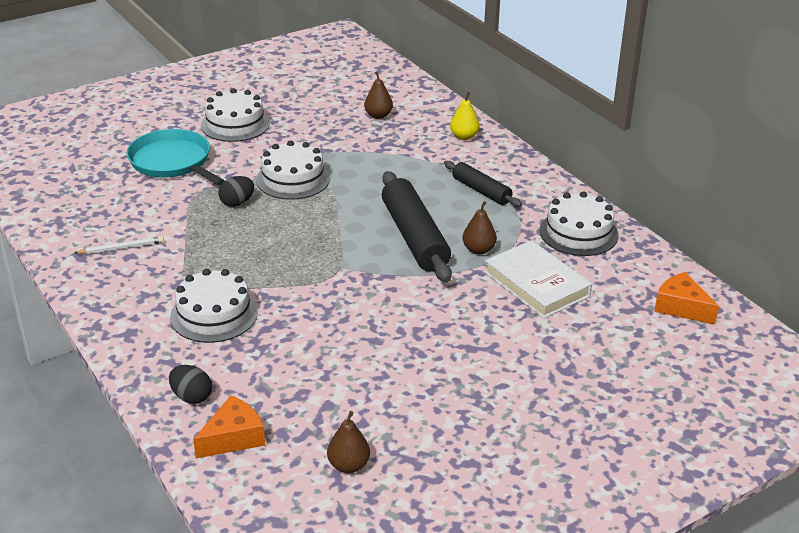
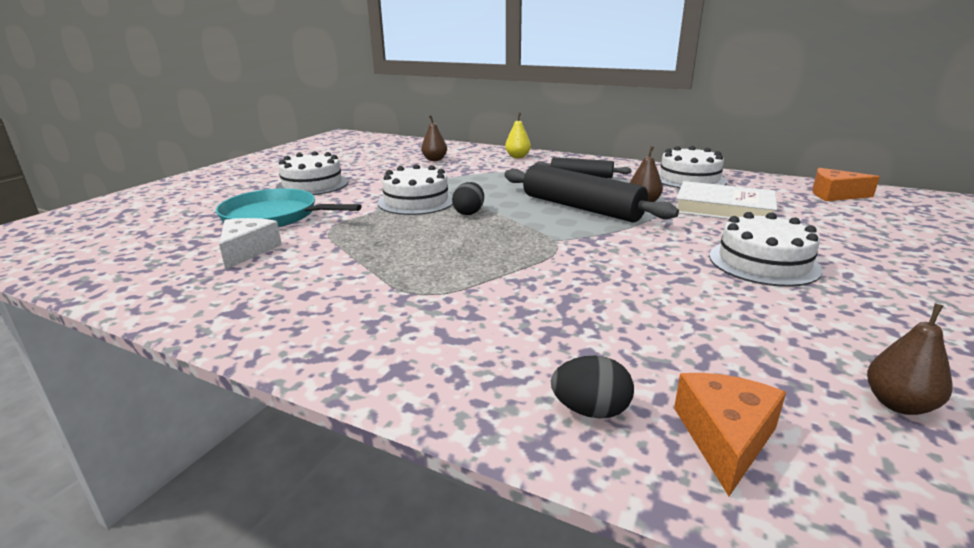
camera: 30 degrees left, 10 degrees down
(121, 248) = (287, 290): white pencil -> none
(126, 198) = (247, 251): none -> white cheese
(214, 314) = (486, 313): white cake -> white cake (763, 262)
(237, 203) = (383, 226): black egg -> black egg (469, 212)

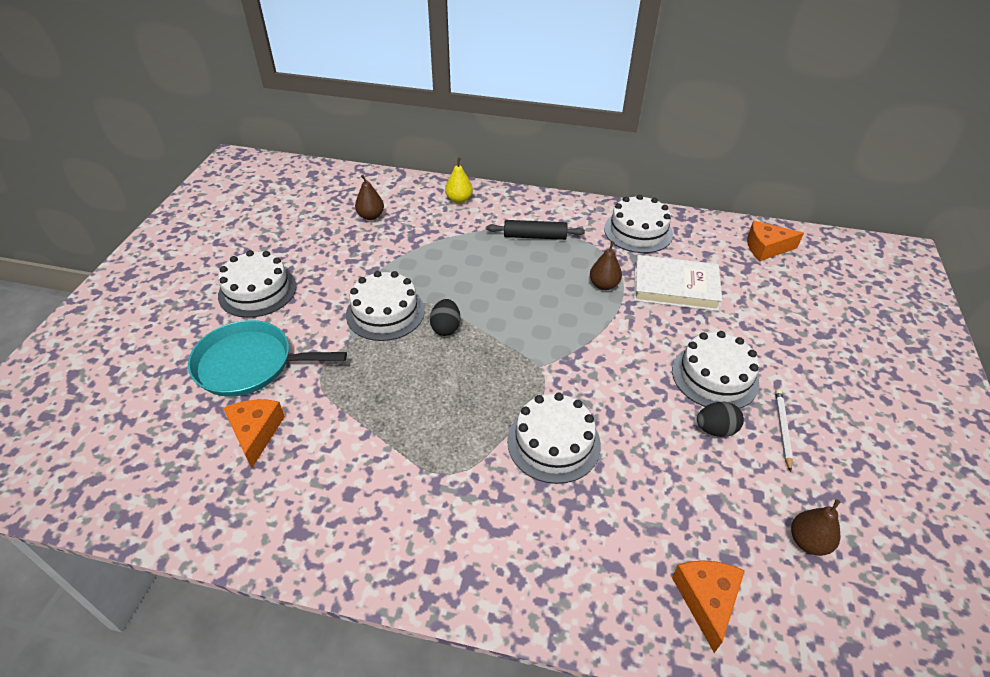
camera: 15 degrees left, 20 degrees up
(247, 251) = (255, 433): white cheese -> orange cheese
(550, 286) = (553, 442): none -> white cake
(581, 208) = (549, 303): black rolling pin -> none
(590, 410) = (618, 592): black egg -> black egg (715, 429)
(855, 306) = (782, 429): none -> white pencil

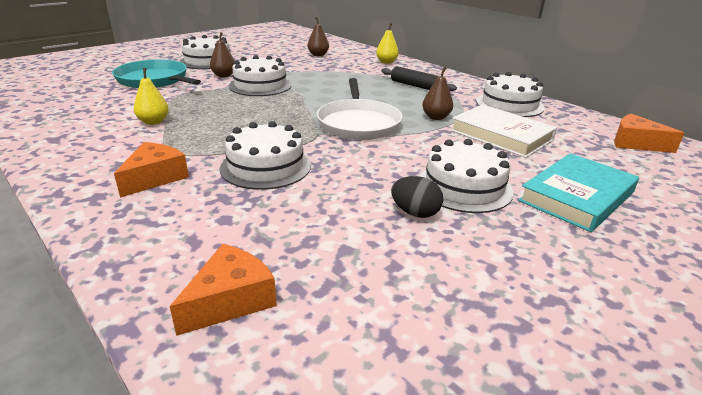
camera: 35 degrees right, 15 degrees down
(255, 433) = (109, 101): orange cheese -> orange cheese (155, 178)
(363, 440) = (154, 122): none -> yellow pear
(446, 328) = (285, 101): black egg -> none
(553, 330) = (358, 123): none -> white pan
(782, 429) = (489, 240): white pencil -> none
(787, 344) = (577, 196): none -> turquoise book
(808, 541) = (399, 321): brown pear -> brown pear (224, 76)

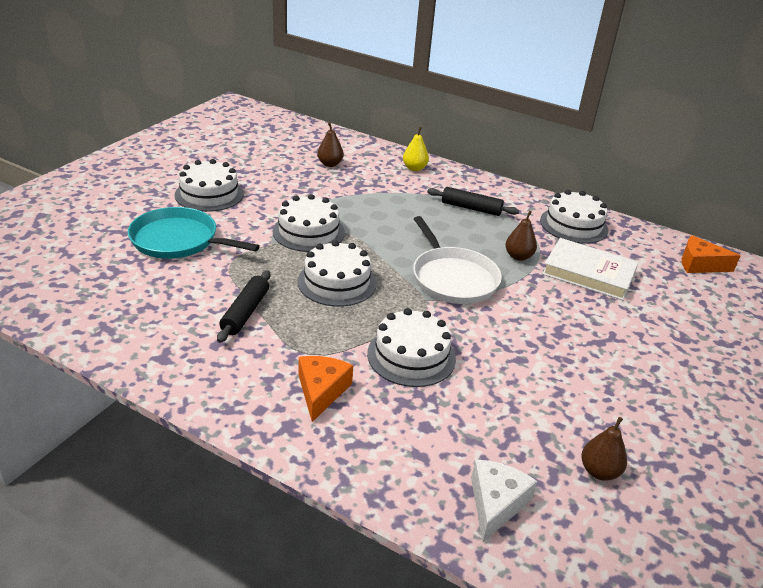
camera: 20 degrees left, 5 degrees up
(154, 122) = (245, 312): yellow pear -> black rolling pin
(224, 76) = (253, 220): brown pear -> brown pear (599, 471)
(230, 300) = (495, 504): orange cheese -> white cheese
(415, 213) = (572, 385): black egg -> none
(464, 187) = (593, 347): white cake -> white cake (337, 282)
(577, 196) = (681, 341): turquoise book -> none

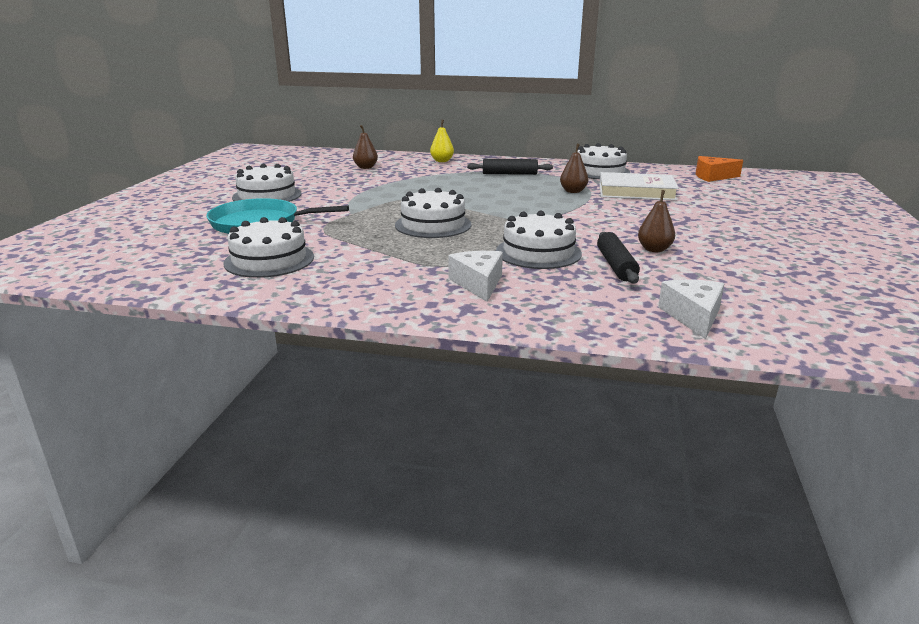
camera: 15 degrees left, 10 degrees down
(245, 312) = (364, 252): black rolling pin -> black rolling pin (616, 266)
(308, 232) = (381, 203): white cake -> white cake (269, 260)
(321, 391) = (478, 284): orange cheese -> white cheese
(453, 278) = (531, 209): white pan -> none
(599, 471) = (754, 284): brown pear -> brown pear (654, 249)

